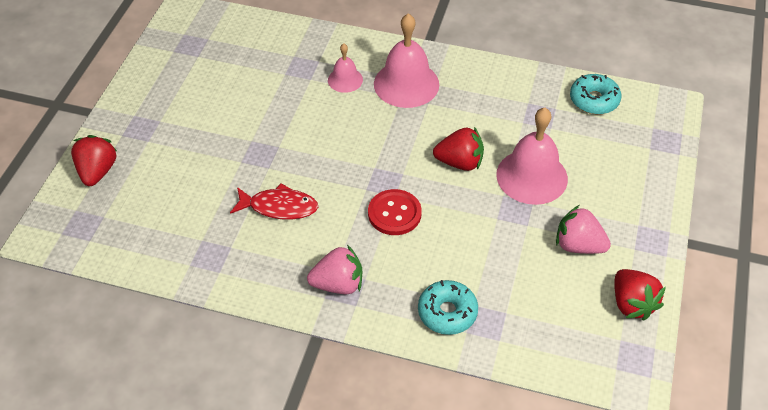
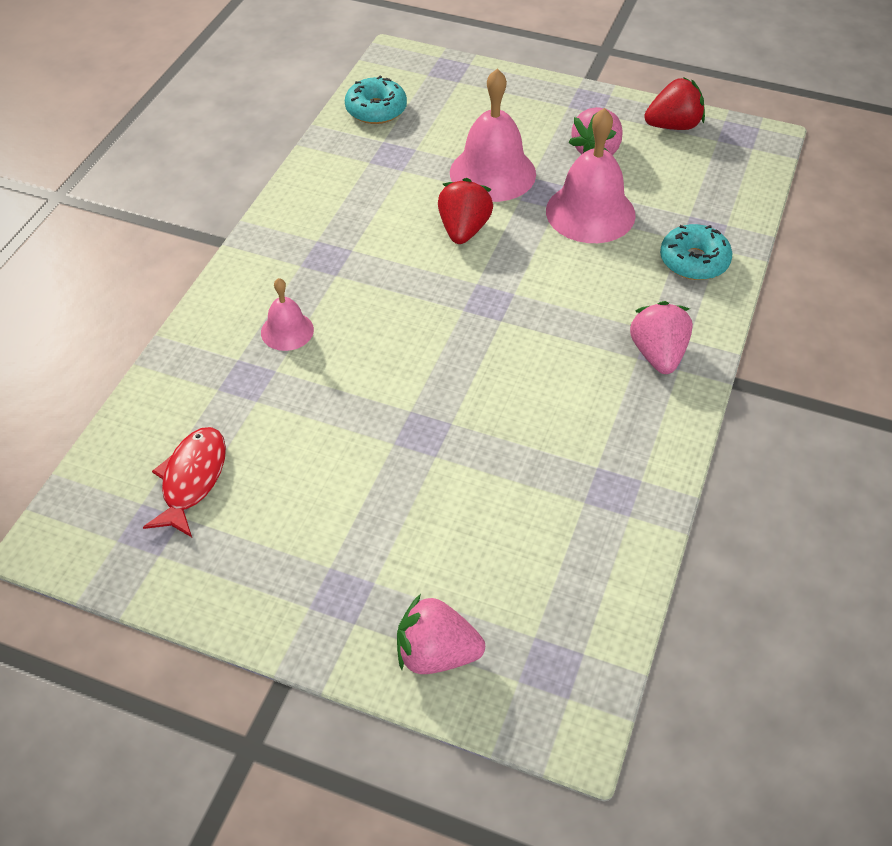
camera: 85 degrees left, 0 degrees up
(97, 172) = (436, 654): red strawberry -> pink strawberry
(279, 207) = (527, 411): red fish -> red fish (192, 479)
(394, 213) = (544, 295): red button -> none
(406, 84) = (310, 267): pink bell -> pink bell (590, 212)

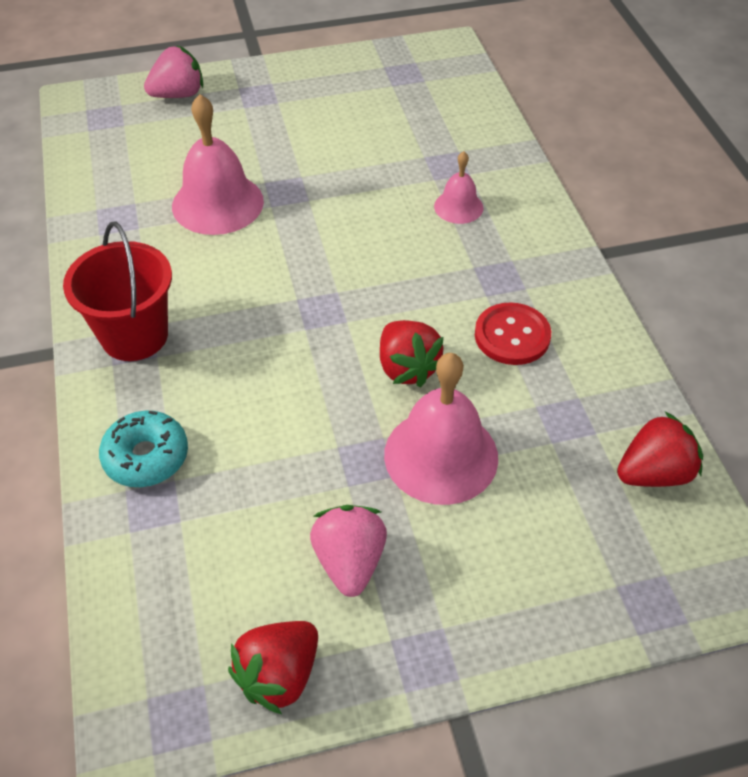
camera: 145 degrees right, 0 degrees up
(192, 479) = (409, 102): red fish -> none
(367, 214) = (512, 336): none -> red button
(376, 110) = (653, 473): turquoise donut -> red strawberry
(590, 212) = (295, 460): pink bell -> pink bell (217, 203)
(658, 354) = (134, 336): pink strawberry -> red bucket

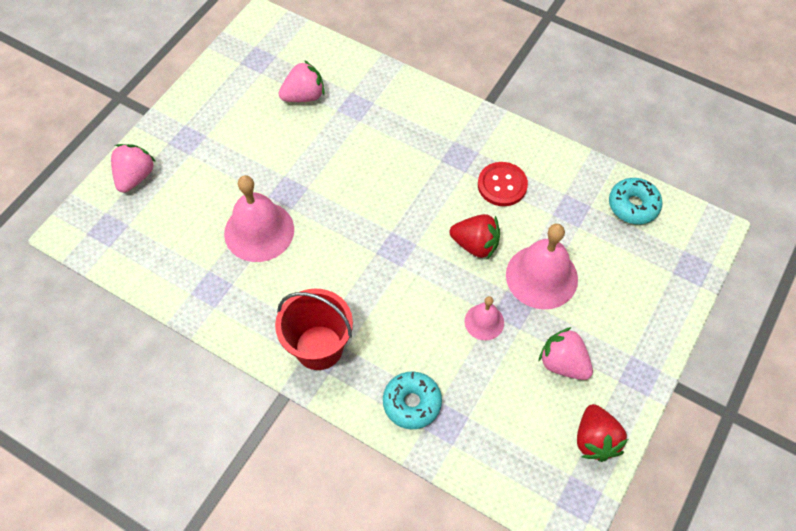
camera: 45 degrees left, 10 degrees up
(407, 126) = (304, 96): none -> pink strawberry
(458, 207) = (392, 129): pink bell -> pink bell (484, 322)
(653, 473) = (633, 205): red strawberry -> turquoise donut

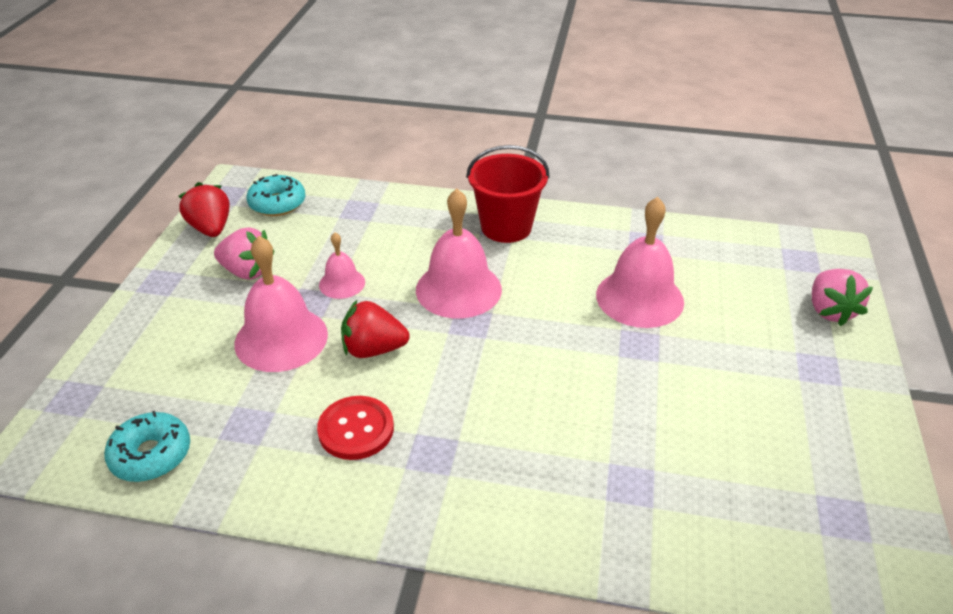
camera: 160 degrees right, 20 degrees down
(304, 96) = (719, 475): pink strawberry -> none
(392, 284) = (458, 289): none -> pink bell
(412, 403) = (396, 213): turquoise donut -> turquoise donut (277, 203)

